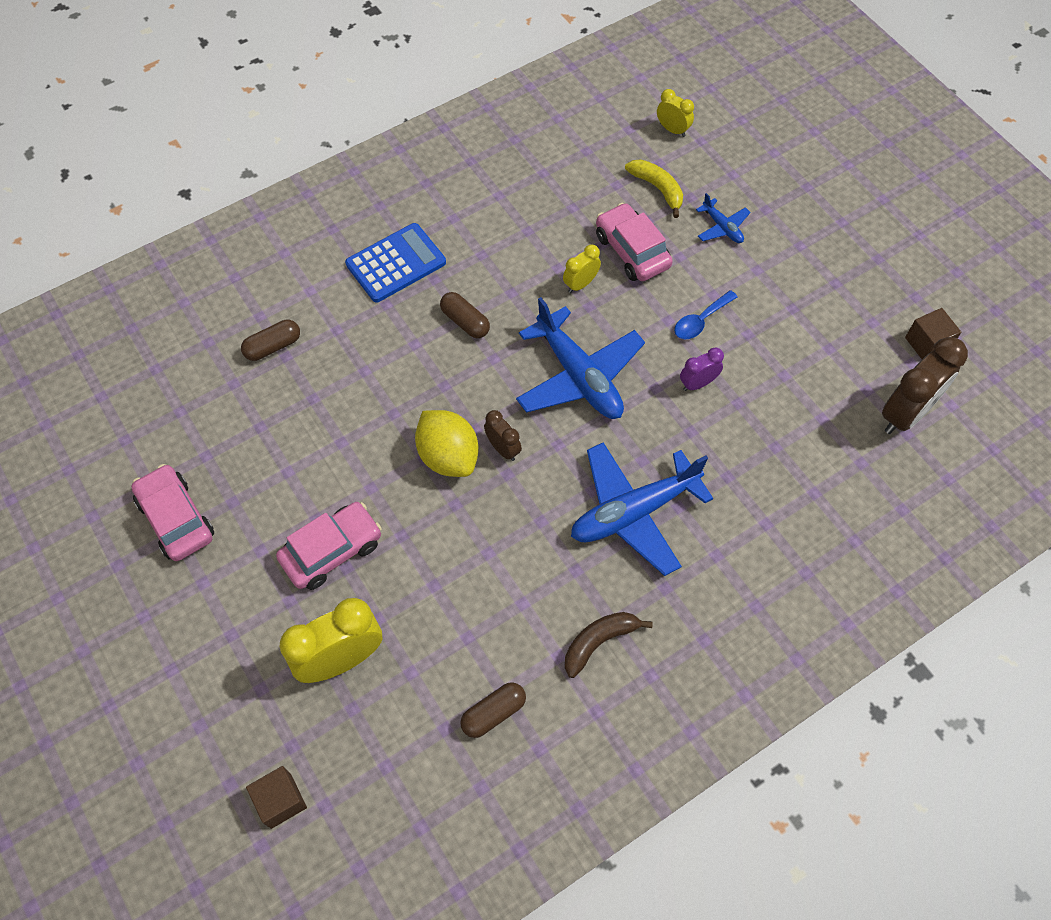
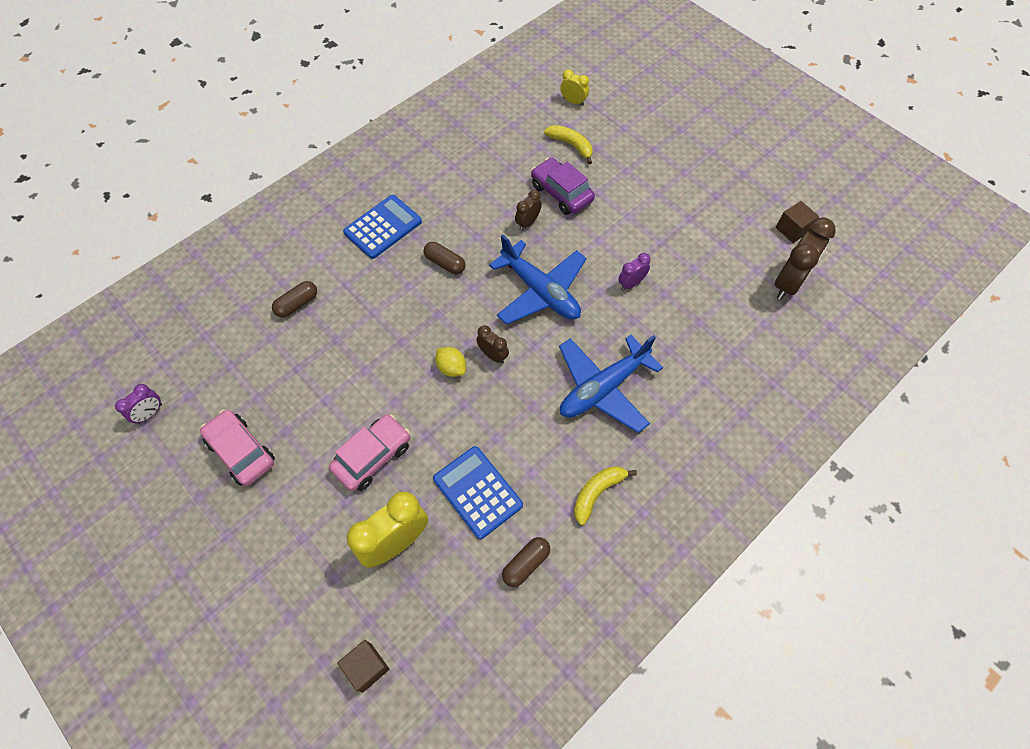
camera: 10 degrees left, 0 degrees up
(76, 455) = (150, 413): none -> purple clock
(448, 456) = (451, 368): yellow lemon -> yellow lemon, size x0.59
(451, 616) = (477, 492): none -> blue calculator
(580, 284) = (527, 223): yellow clock -> brown clock
(599, 642) = (597, 493): brown banana -> yellow banana
(632, 251) = (561, 193): pink car -> purple car
(701, 320) = (623, 237): blue spoon -> none
(722, 227) = (625, 166): blue plane -> none

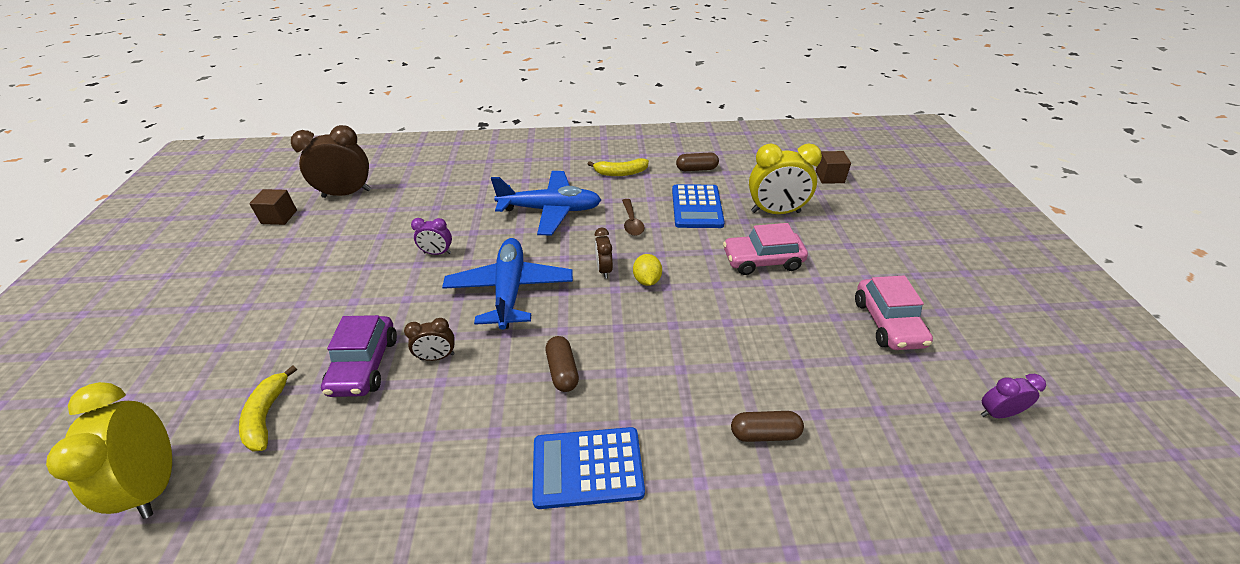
camera: 140 degrees left, 20 degrees down
(519, 424) = (631, 222): none -> brown spoon
(573, 101) = (157, 483): yellow clock -> yellow clock, size x1.92

